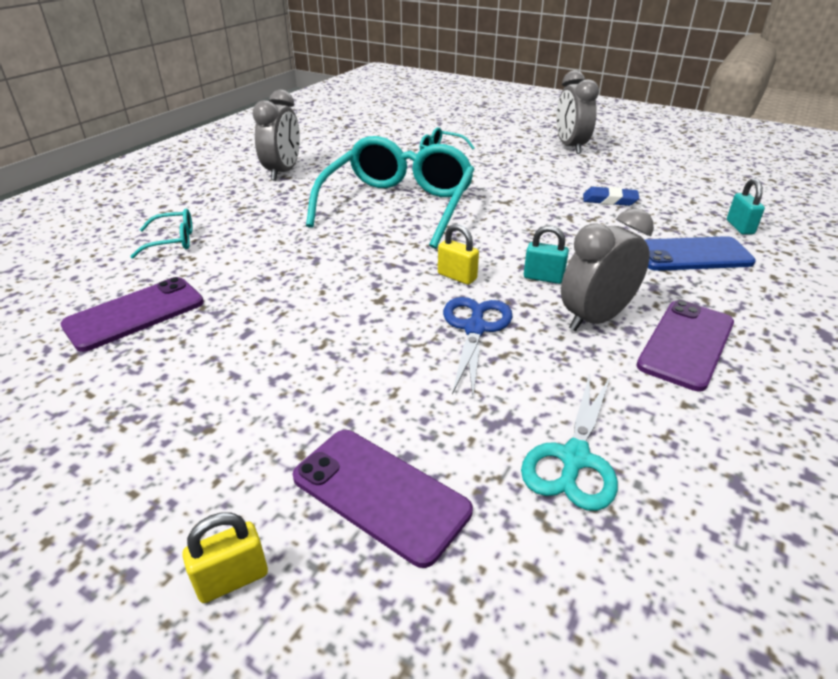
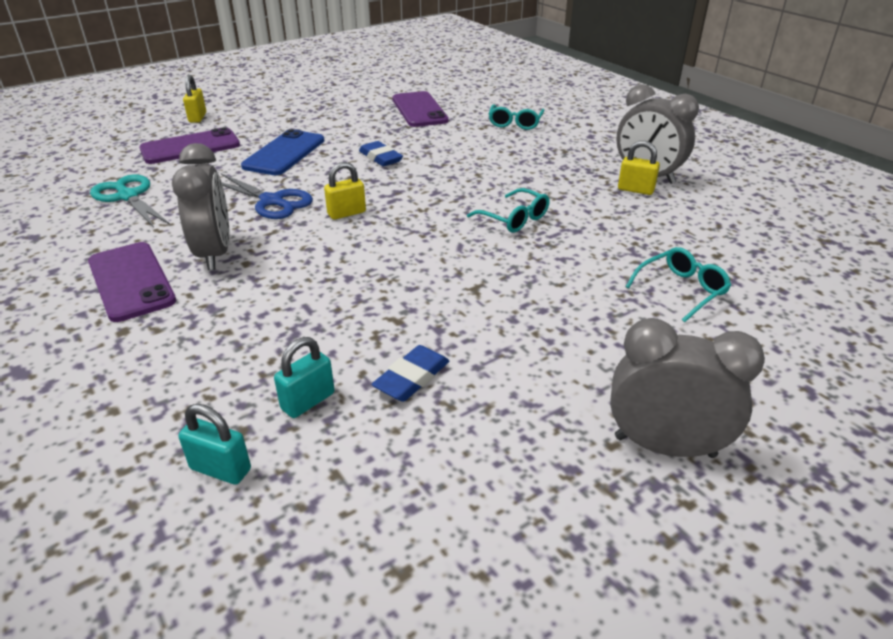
camera: 115 degrees right, 0 degrees up
(312, 173) = (635, 190): none -> yellow padlock
(315, 296) = (380, 157): none -> blue eraser
(398, 205) = (514, 219): turquoise glasses -> turquoise glasses, size x0.41
(543, 278) = (297, 252): turquoise padlock -> turquoise padlock (308, 401)
(691, 255) = (222, 369): blue phone -> blue phone (284, 153)

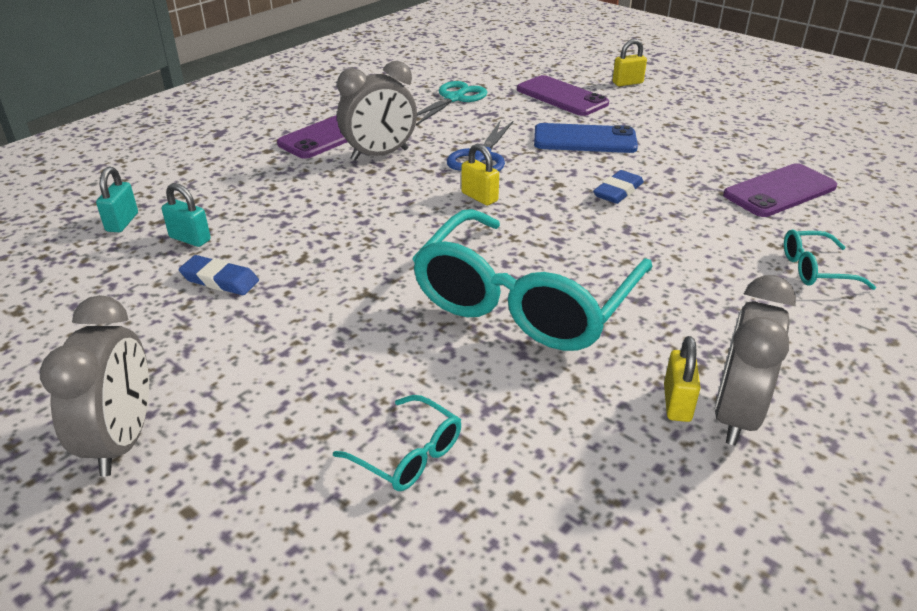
camera: 75 degrees right, 0 degrees up
(514, 219) = (524, 302): turquoise glasses -> turquoise glasses, size x2.41

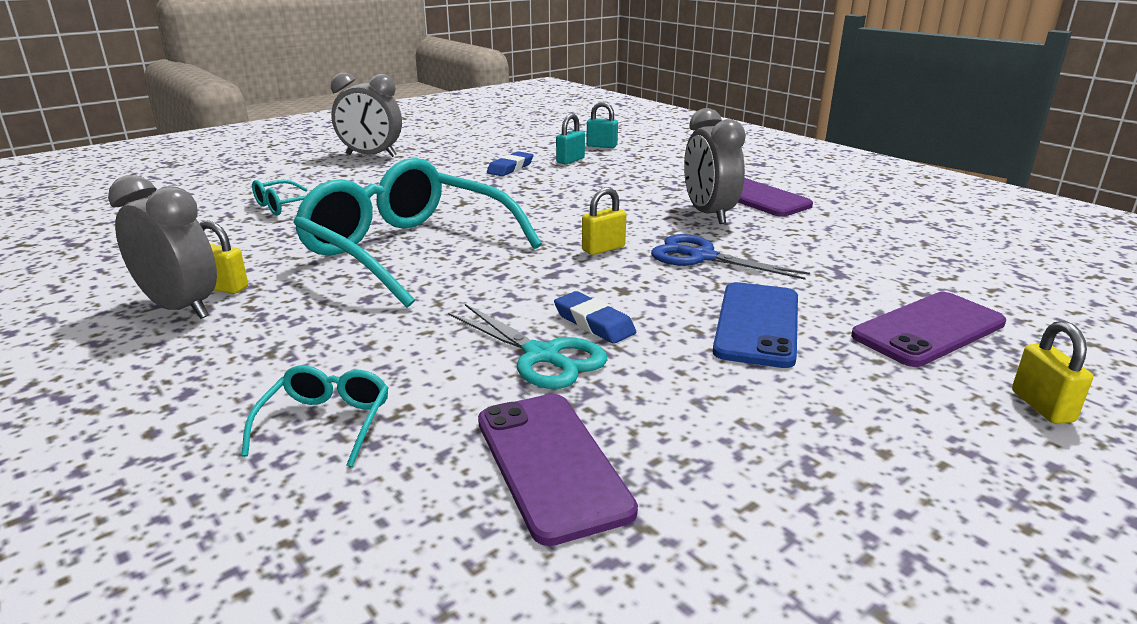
camera: 100 degrees right, 10 degrees down
(454, 99) = (883, 256): turquoise scissors -> turquoise scissors (542, 356)

